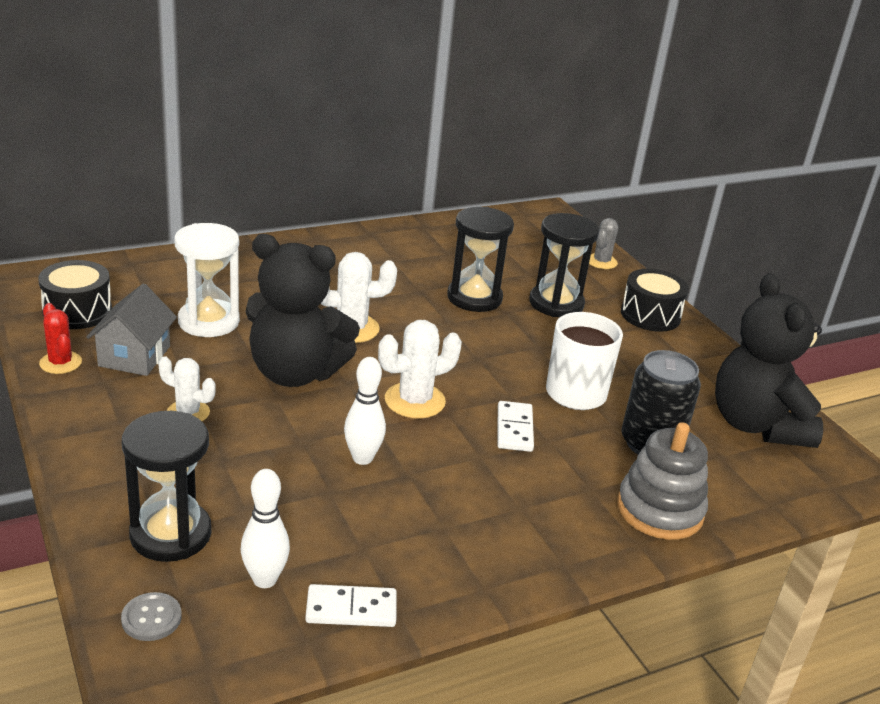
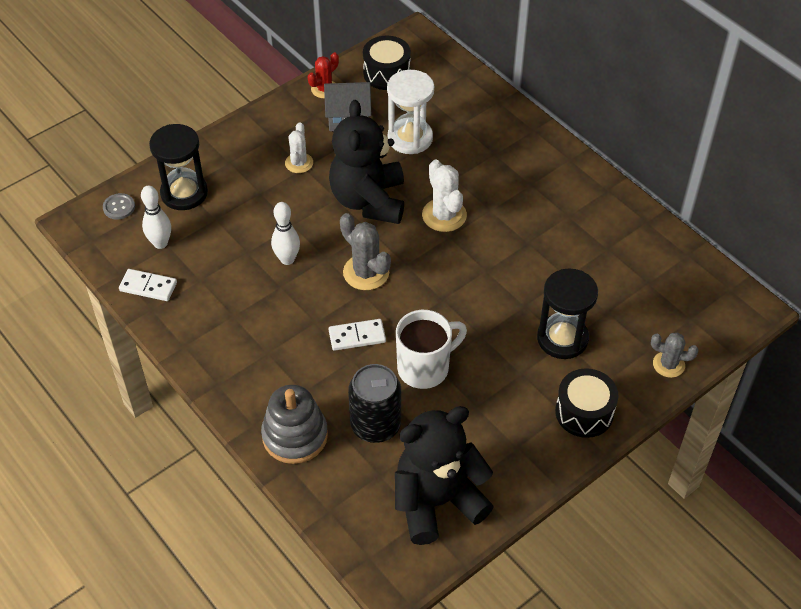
camera: 80 degrees right, 20 degrees up
(351, 609) = (148, 287): white domino -> white domino turned 60 degrees counterclockwise
(415, 401) = (366, 272): white cactus -> grey cactus
(474, 298) = (537, 280): black hourglass -> none

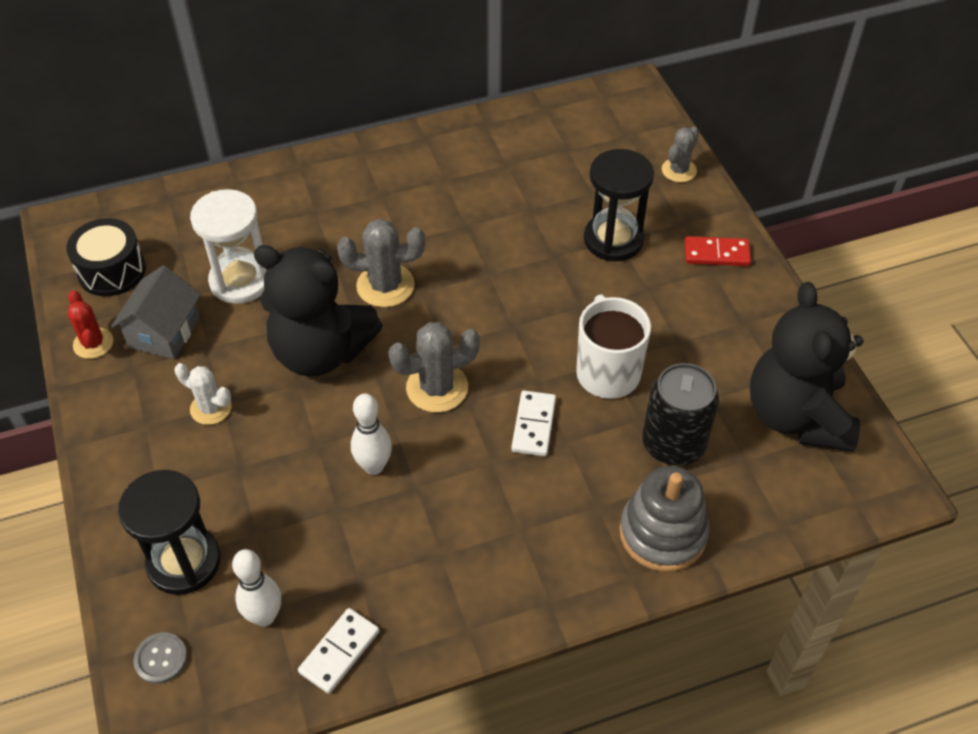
camera: 70 degrees left, 0 degrees up
(444, 215) = (385, 286): white cactus -> grey cactus
(584, 412) = (716, 254): black drum -> red domino

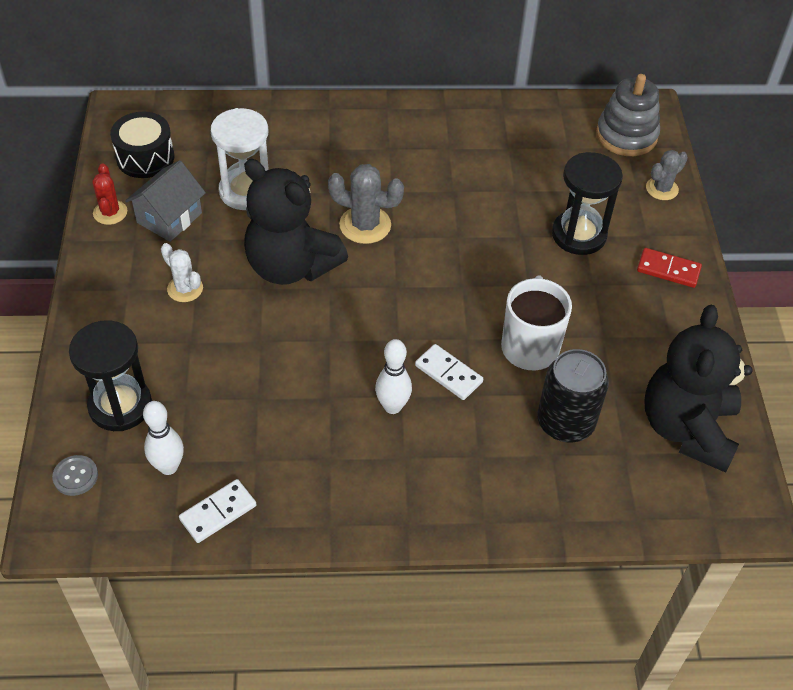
camera: 15 degrees right, 0 degrees up
(374, 466) = (300, 371): white bowling pin -> white bowling pin (392, 406)
(437, 388) = (377, 321): grey cactus -> none
(533, 425) = (448, 374): white domino -> white domino turned 75 degrees counterclockwise
(662, 533) = (527, 494): grey stacking toy -> grey stacking toy (626, 135)

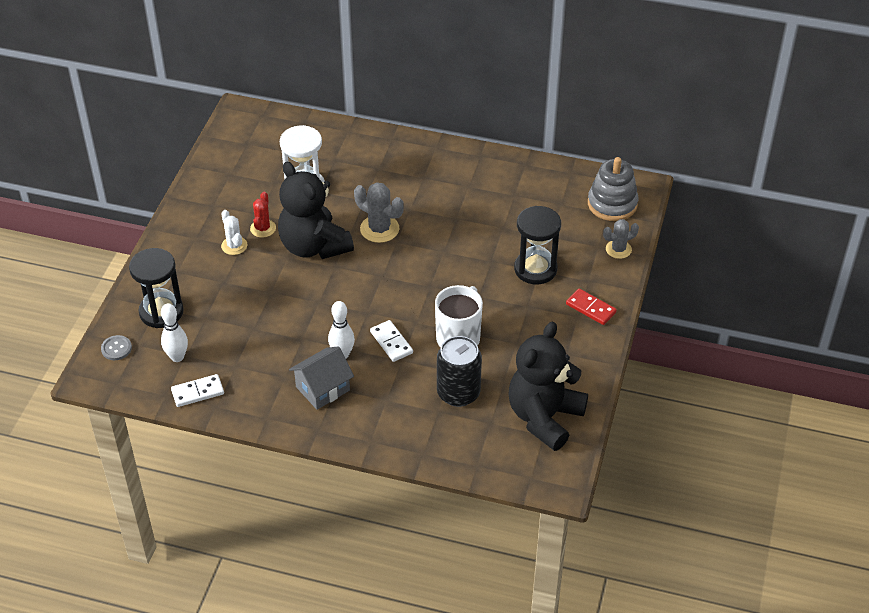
camera: 20 degrees right, 5 degrees down
(110, 212) = (204, 183): red cactus -> red cactus (263, 228)
(145, 157) = (243, 149): black drum -> none
(169, 218) = (243, 195): grey house -> grey house (322, 388)

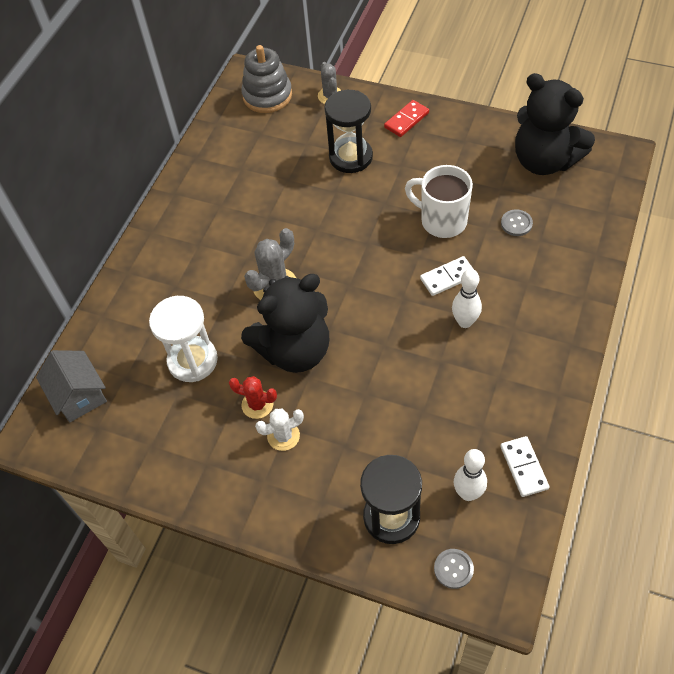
camera: 80 degrees left, 10 degrees up
(322, 388) = (514, 340): grey house -> grey house (79, 395)
(458, 393) = (516, 223): black can -> grey button

